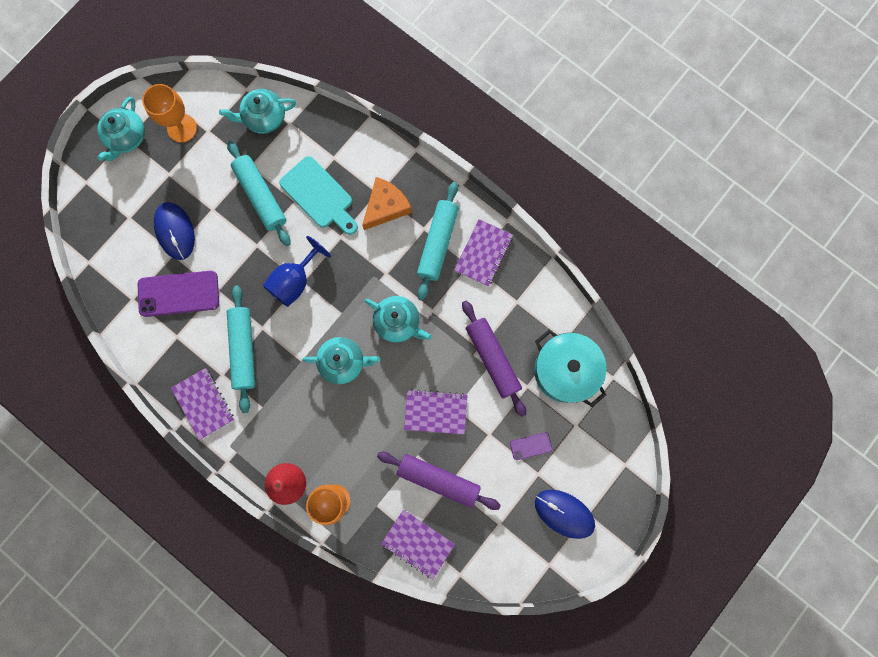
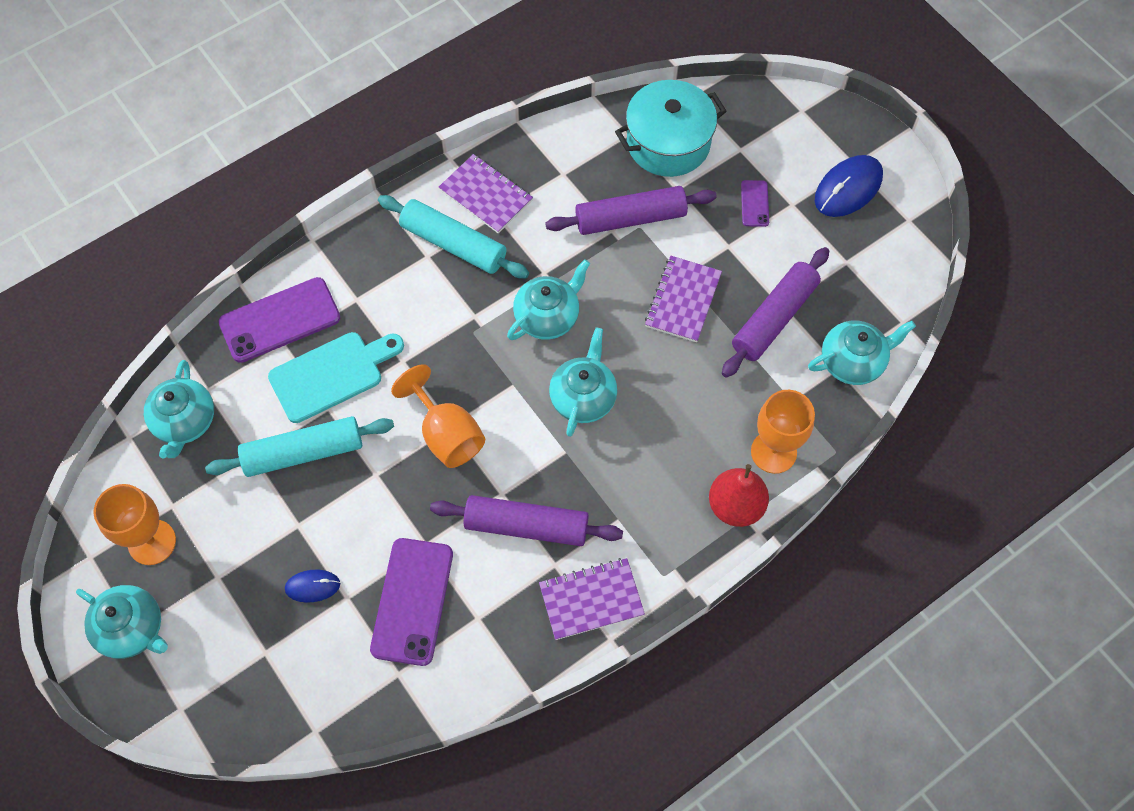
camera: 75 degrees left, 15 degrees down
(175, 231) = (312, 586): blue mouse -> blue mouse, size x0.56
(243, 350) = (526, 526): turquoise rolling pin -> purple rolling pin
(295, 281) = (446, 434): blue goblet -> orange goblet
(350, 150) = (280, 320): none -> purple phone
(386, 206) = (379, 294): orange cheese -> none
(418, 543) = (853, 362): purple notebook -> turquoise teapot

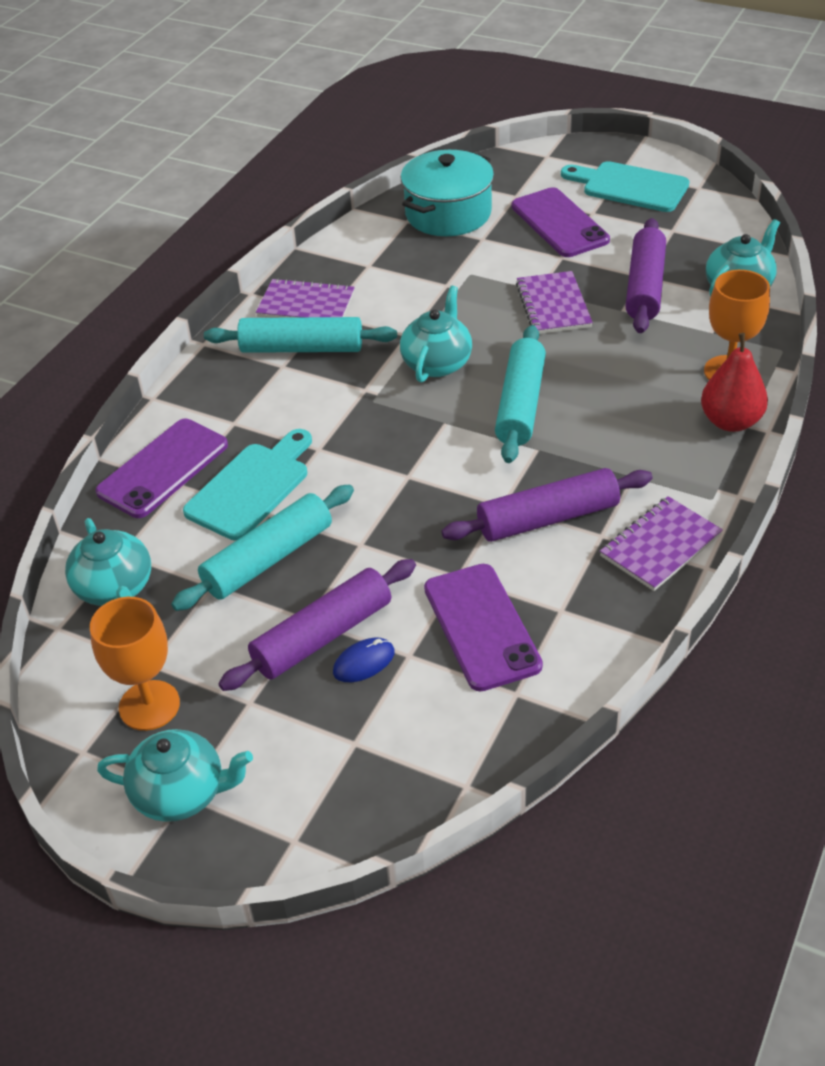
camera: 25 degrees left, 20 degrees down
(446, 434) = (409, 484): orange goblet -> none
(583, 397) = (520, 404): turquoise teapot -> turquoise rolling pin
(630, 218) = (457, 271): purple rolling pin -> purple rolling pin (322, 636)
(754, 203) = (559, 223): purple phone -> purple phone, size x2.05
(848, 188) = (630, 187): blue mouse -> turquoise cutting board

